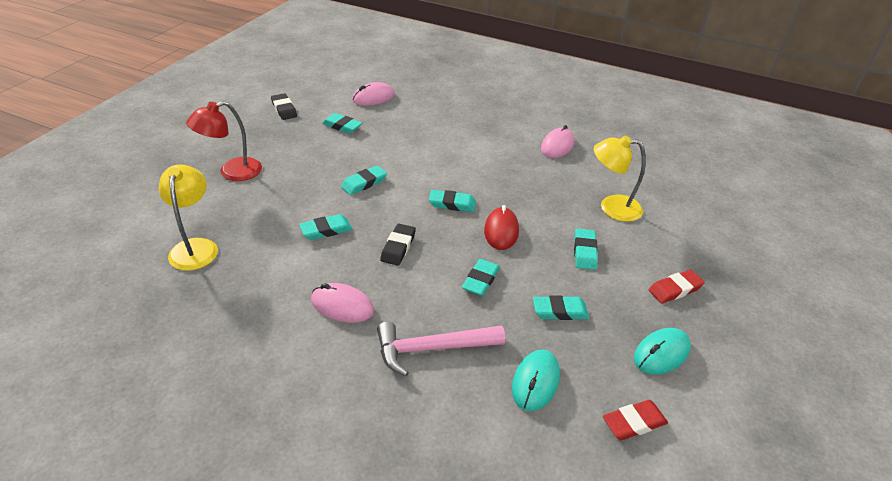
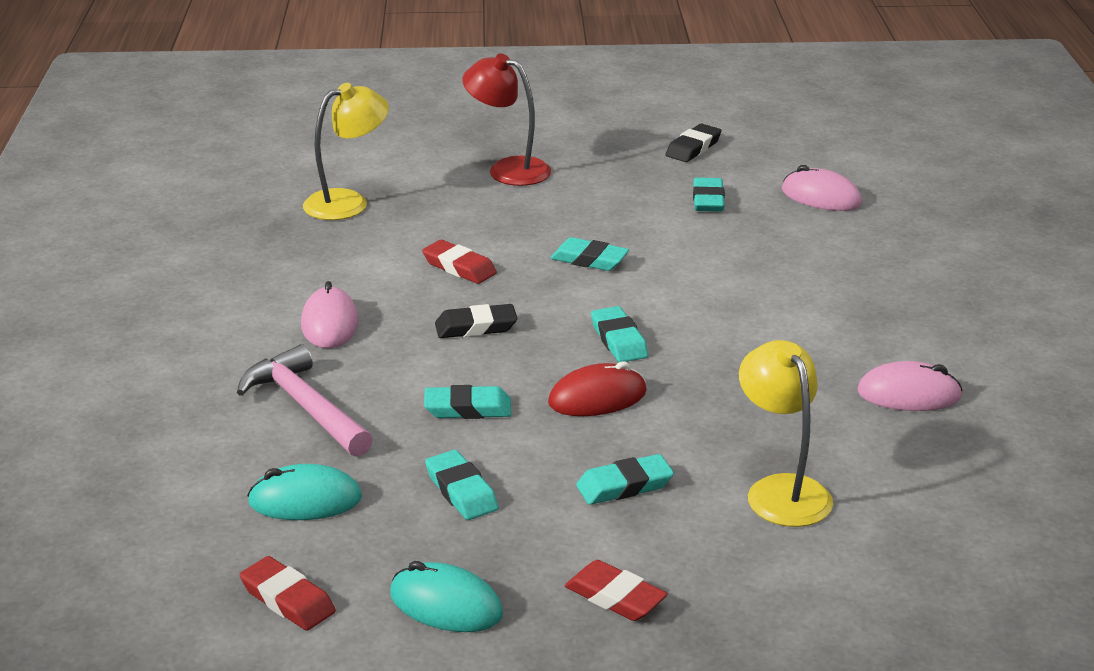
camera: 65 degrees right, 10 degrees down
(326, 230) = (459, 267): turquoise eraser -> red eraser

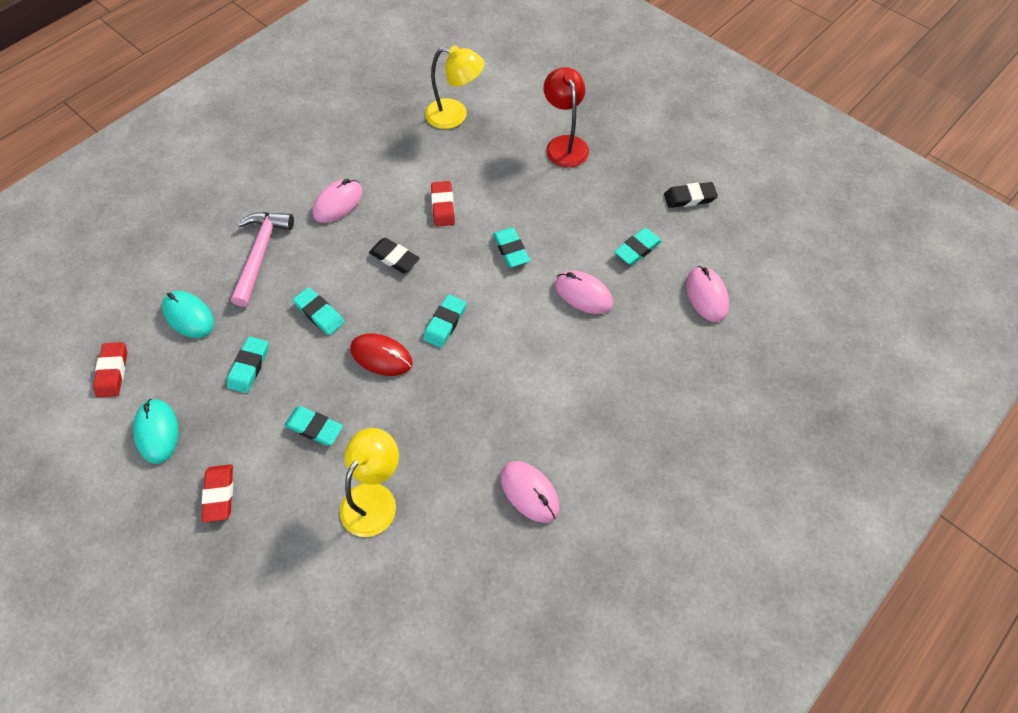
camera: 45 degrees right, 30 degrees up
(714, 251) = (583, 294): none -> pink mouse

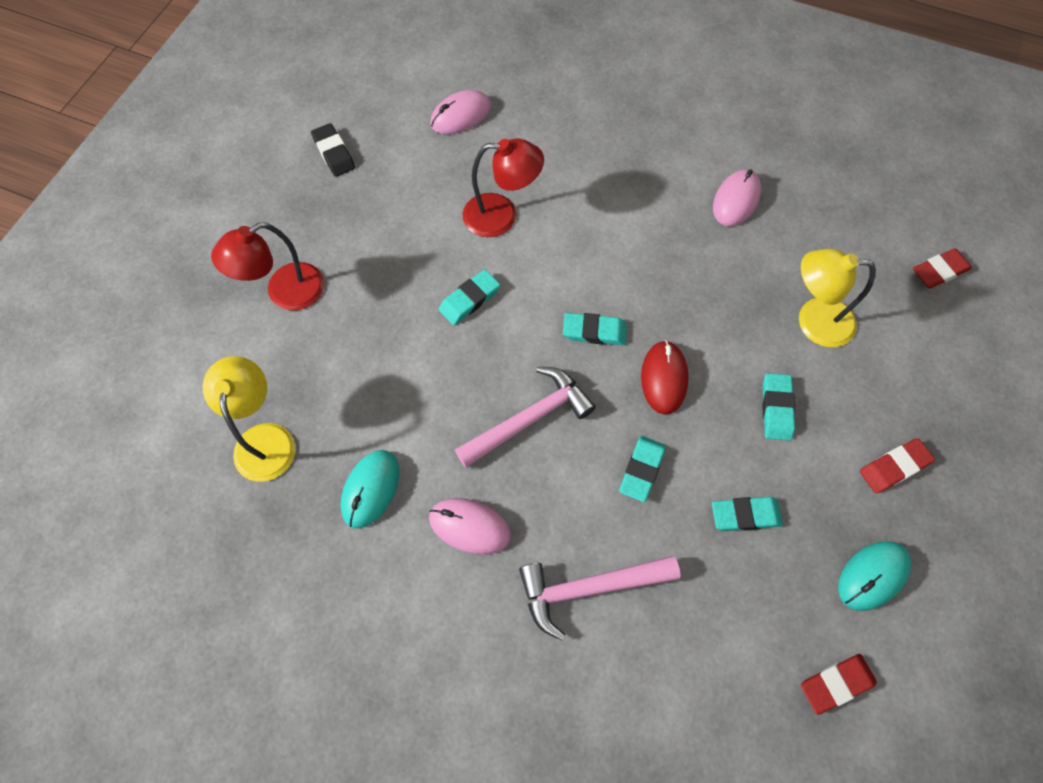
camera: 110 degrees left, 5 degrees up
(189, 316) = (718, 631): turquoise mouse -> turquoise mouse (370, 489)
(394, 258) = (529, 419): black eraser -> pink hammer
(443, 206) = (430, 395): red eraser -> red eraser (939, 271)
(583, 294) = (501, 216): pink mouse -> red lamp
(637, 249) = (423, 183): turquoise eraser -> none

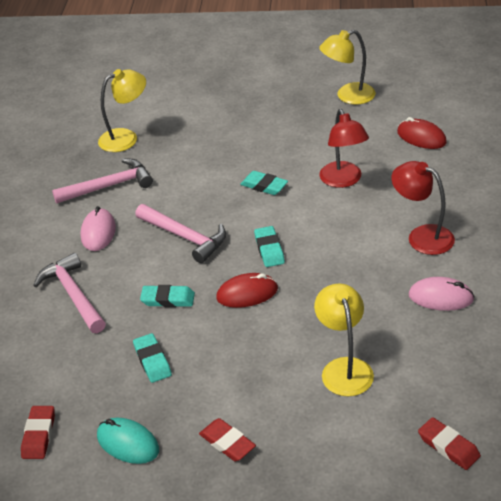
camera: 75 degrees right, 25 degrees down
(284, 293) = (228, 112): red lamp -> red lamp (422, 236)
(334, 153) = (348, 96): black eraser -> yellow lamp
(370, 489) = (109, 186): turquoise mouse -> pink hammer
(460, 115) = (421, 137): pink mouse -> red mouse
(776, 408) = (250, 361): turquoise eraser -> none
(836, 684) = (39, 435): red eraser -> red eraser turned 45 degrees clockwise

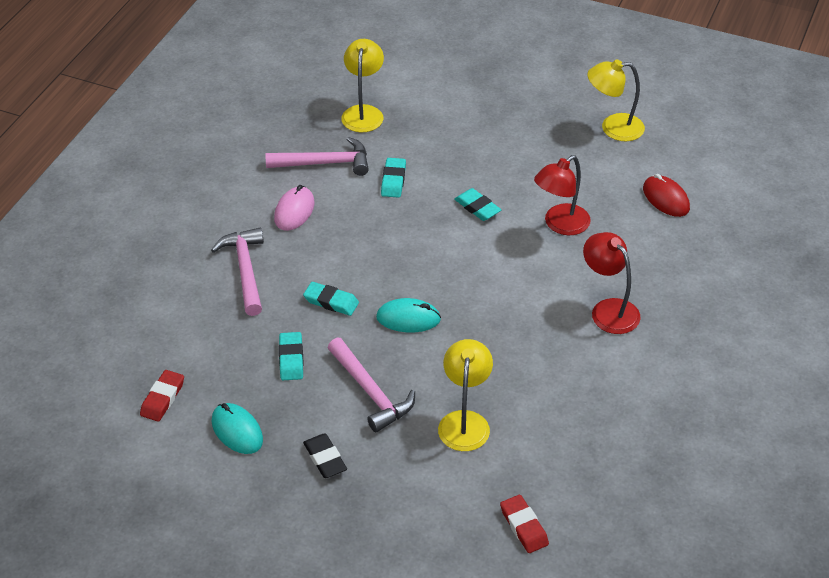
camera: 15 degrees right, 5 degrees up
(126, 138) = (363, 112): yellow lamp -> yellow lamp turned 75 degrees counterclockwise
(184, 237) = (374, 241): pink hammer -> pink hammer (370, 392)
(227, 443) = (325, 458): red eraser -> black eraser
(247, 293) = (408, 318): red mouse -> turquoise mouse
(269, 249) = (450, 278): turquoise eraser -> turquoise eraser (393, 180)
(343, 180) = (560, 225): red lamp -> red lamp turned 45 degrees clockwise
(441, 297) = (593, 379): pink mouse -> none

